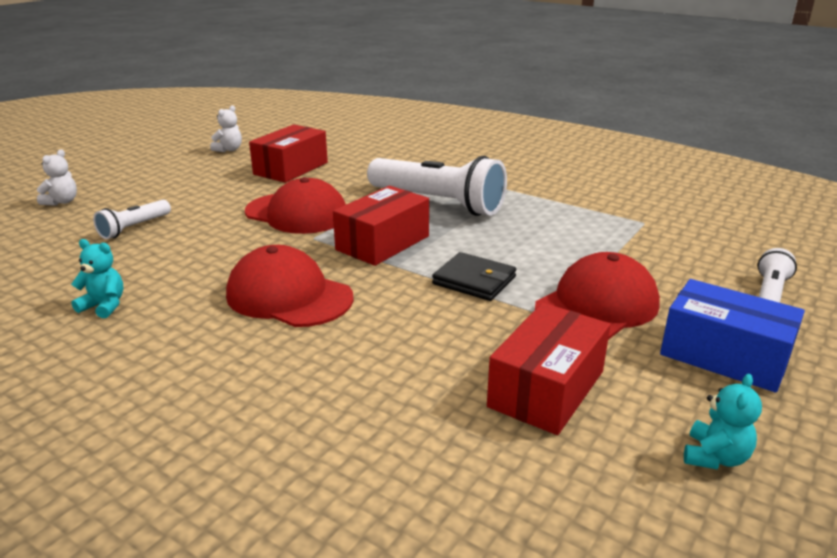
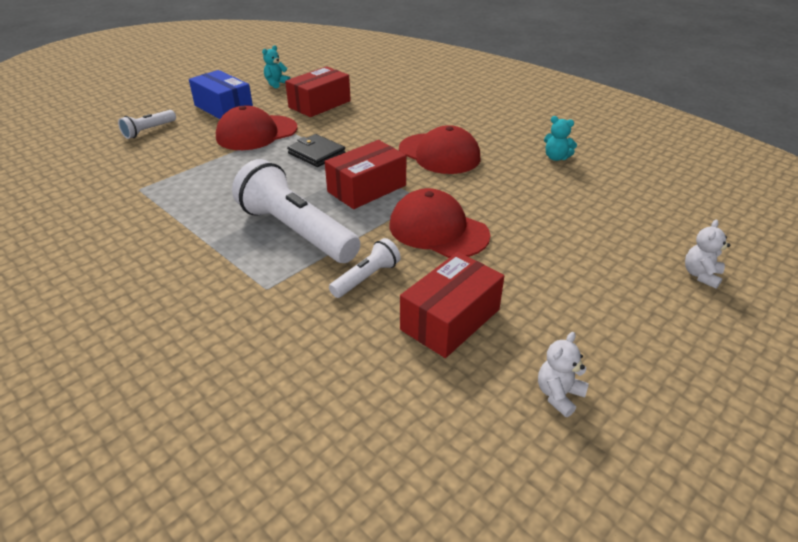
camera: 170 degrees left, 10 degrees up
(134, 228) = (587, 226): white flashlight -> white flashlight (366, 278)

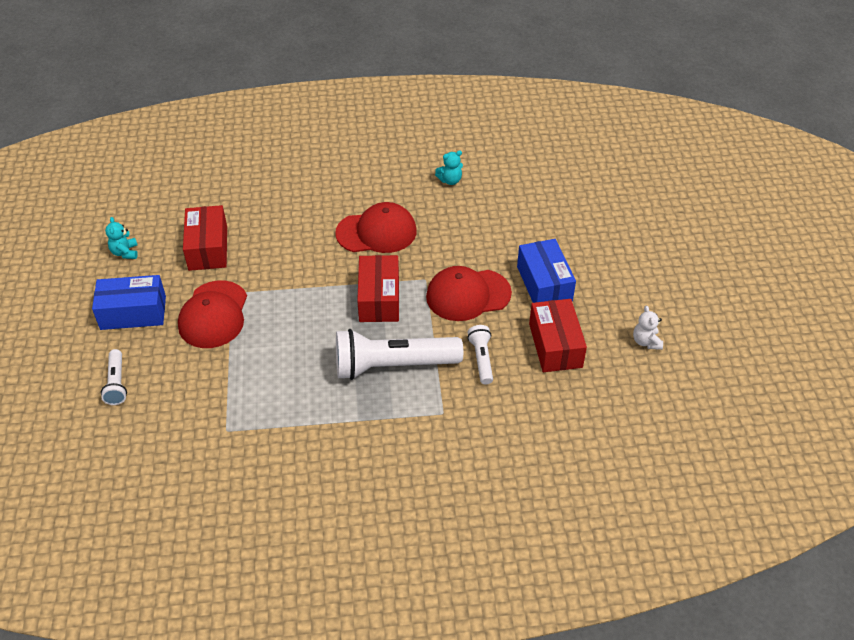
camera: 50 degrees left, 10 degrees up
(316, 153) = (294, 297): black wallet -> none
(523, 268) = (544, 284): none -> blue box
(701, 275) = (621, 219): white teddy bear -> none

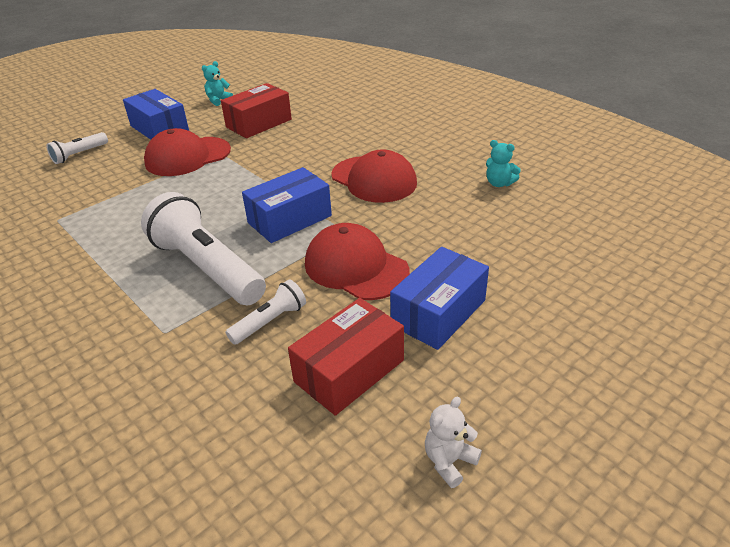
camera: 55 degrees right, 10 degrees down
(379, 299) = (289, 219): red box -> blue box

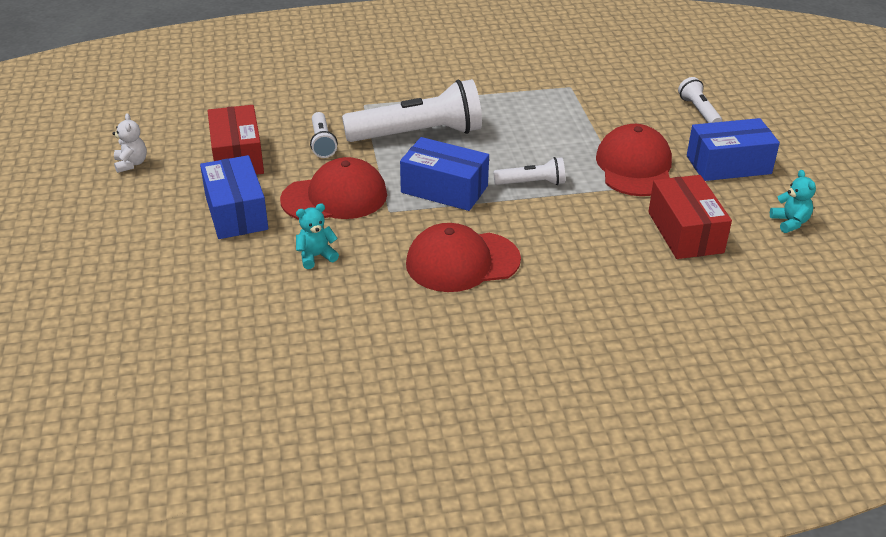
camera: 120 degrees right, 0 degrees up
(246, 186) = (531, 183): none -> white flashlight
(289, 219) = (444, 189): blue box -> blue box turned 60 degrees counterclockwise
(499, 183) = (357, 343): turquoise teddy bear -> turquoise teddy bear (316, 256)

